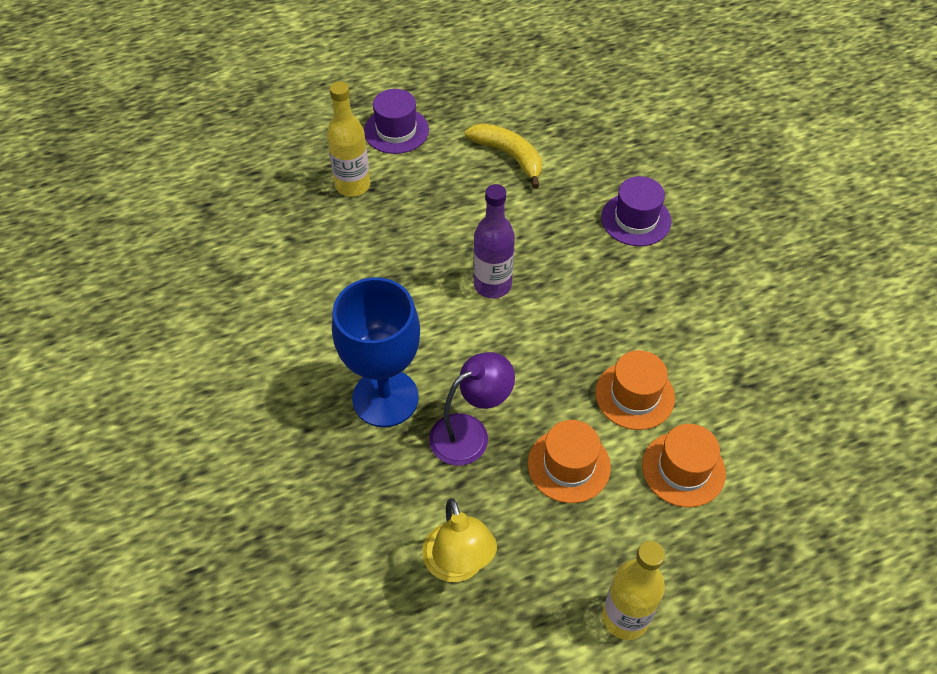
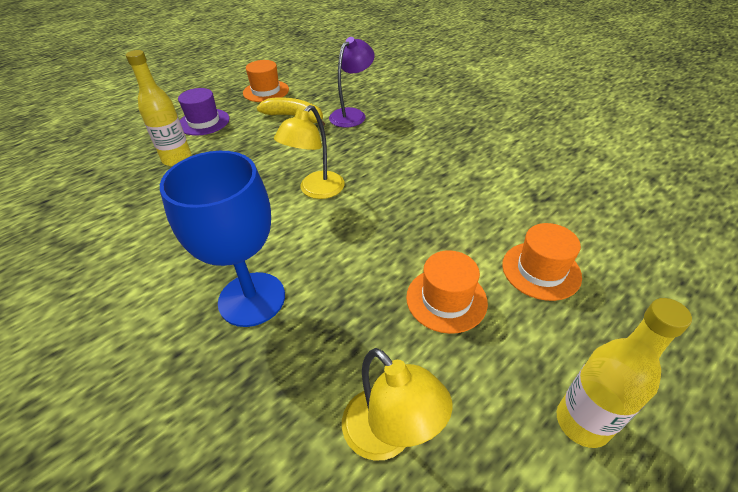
camera: 20 degrees left, 10 degrees down
(470, 433) = (344, 302): purple lamp -> purple lamp (352, 114)
(492, 285) = (316, 191): purple bottle -> yellow lamp
(634, 395) = (468, 230): orange hat -> orange hat (266, 91)
(636, 219) = (402, 128): purple hat -> none

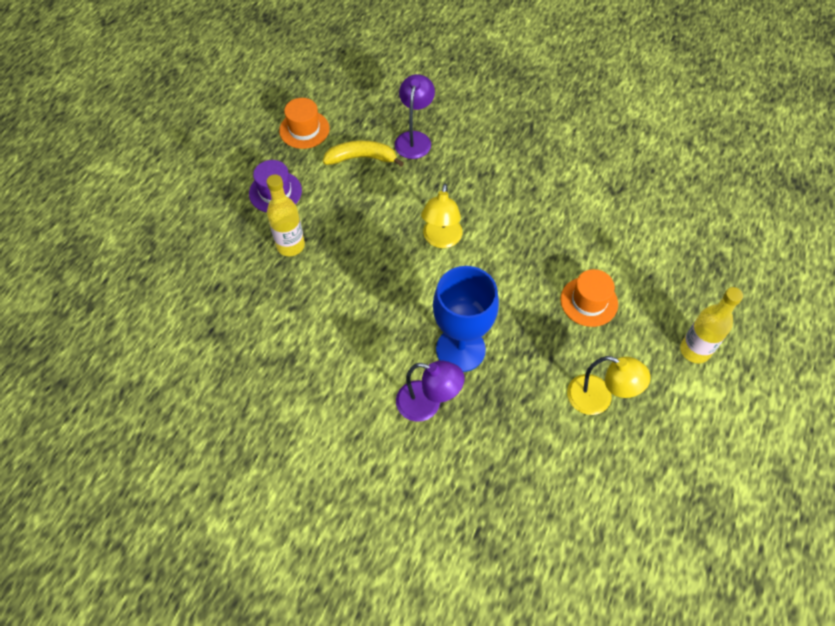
camera: 25 degrees left, 15 degrees up
(162, 347) = (427, 404): none -> purple lamp
(541, 270) = (639, 257): orange hat -> none

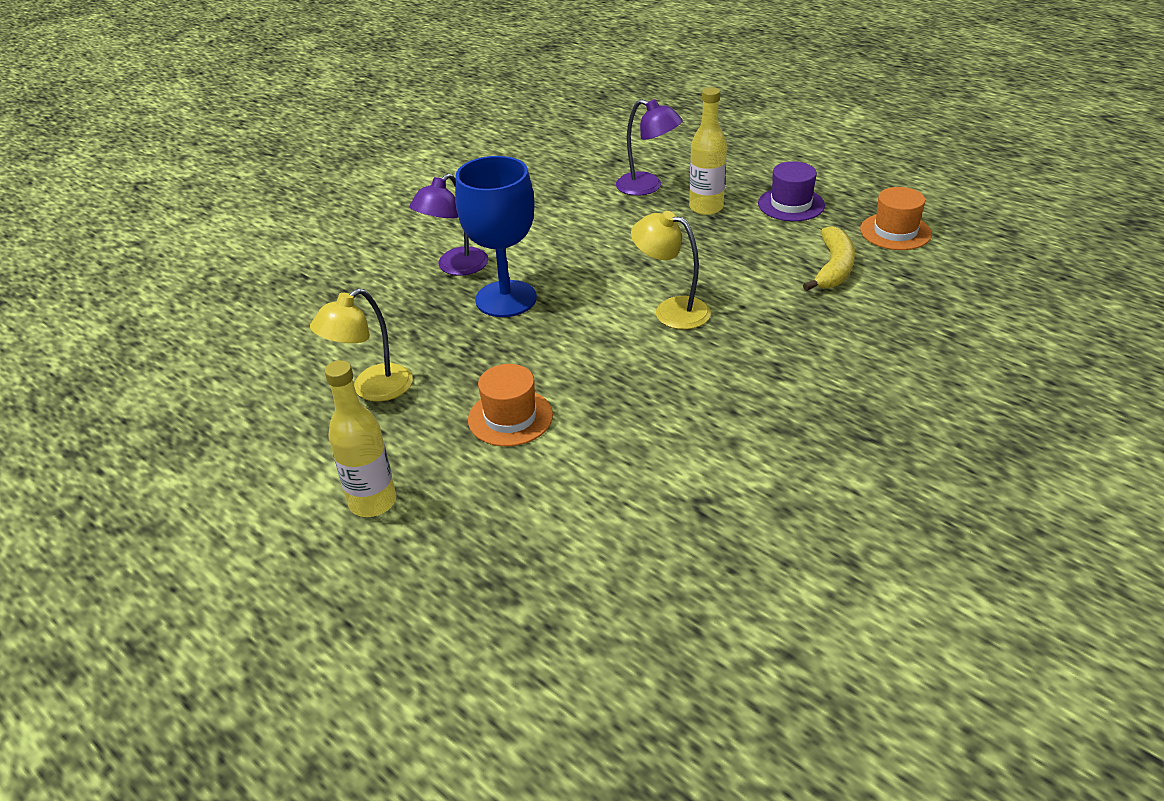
camera: 110 degrees right, 20 degrees down
(414, 139) = (862, 316): purple lamp -> purple lamp (647, 187)

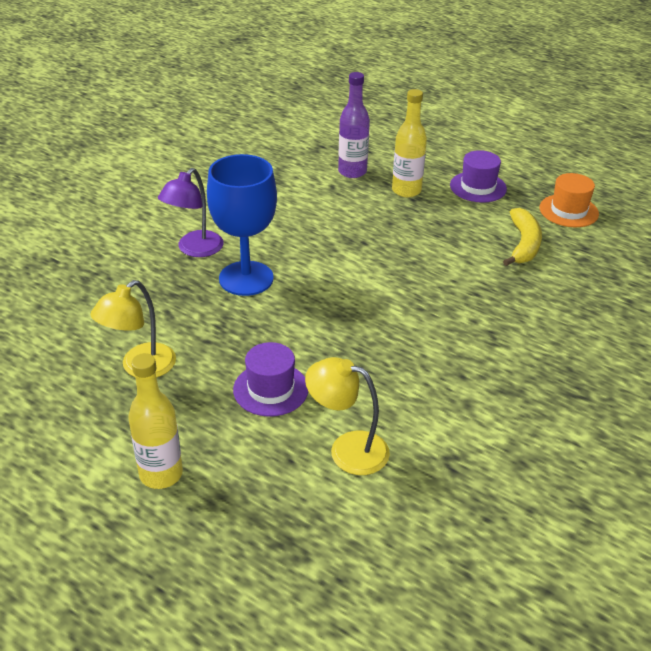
camera: 10 degrees left, 0 degrees up
(510, 417) = (270, 389): orange hat -> purple hat
(647, 187) = (352, 172): purple lamp -> purple bottle
(671, 310) = (393, 286): yellow lamp -> yellow lamp (347, 449)

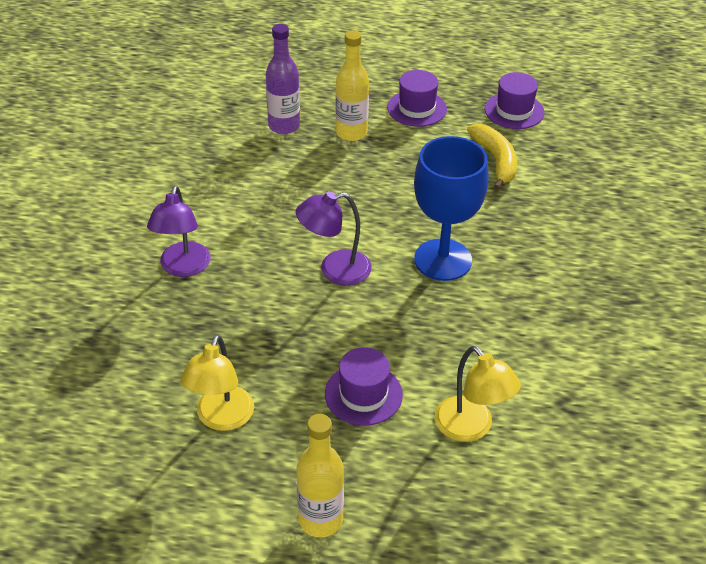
camera: 25 degrees left, 5 degrees up
(246, 278) = (259, 283): blue goblet -> blue goblet (443, 260)
(317, 287) = (335, 270): none -> purple lamp
(347, 449) = (471, 428): yellow lamp -> yellow lamp turned 120 degrees counterclockwise
(568, 211) = (514, 111): orange hat -> purple hat

